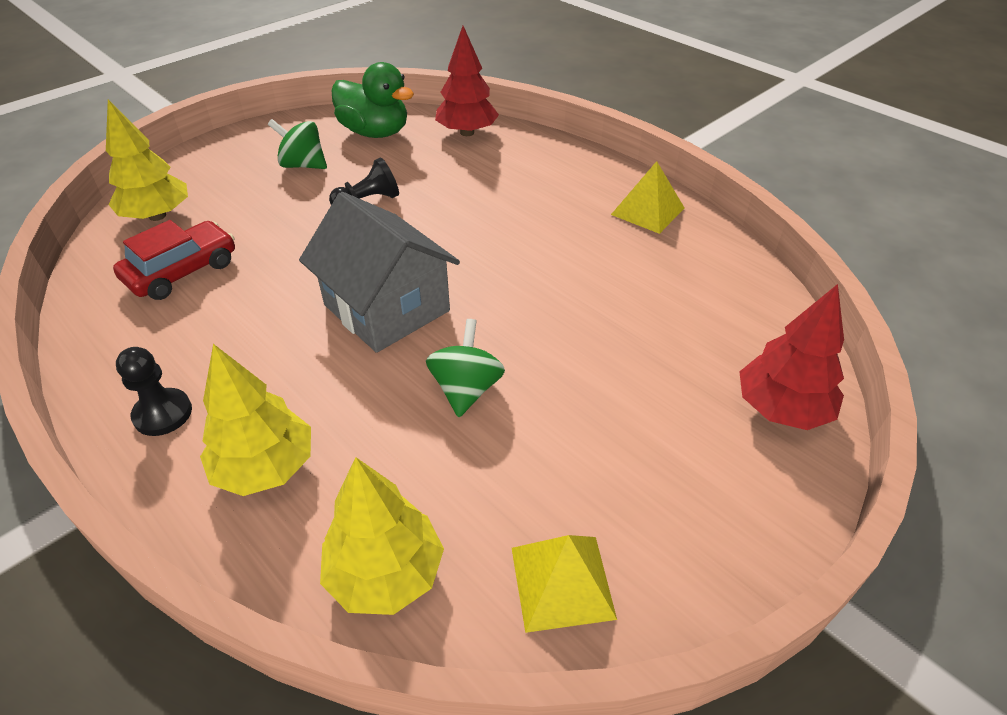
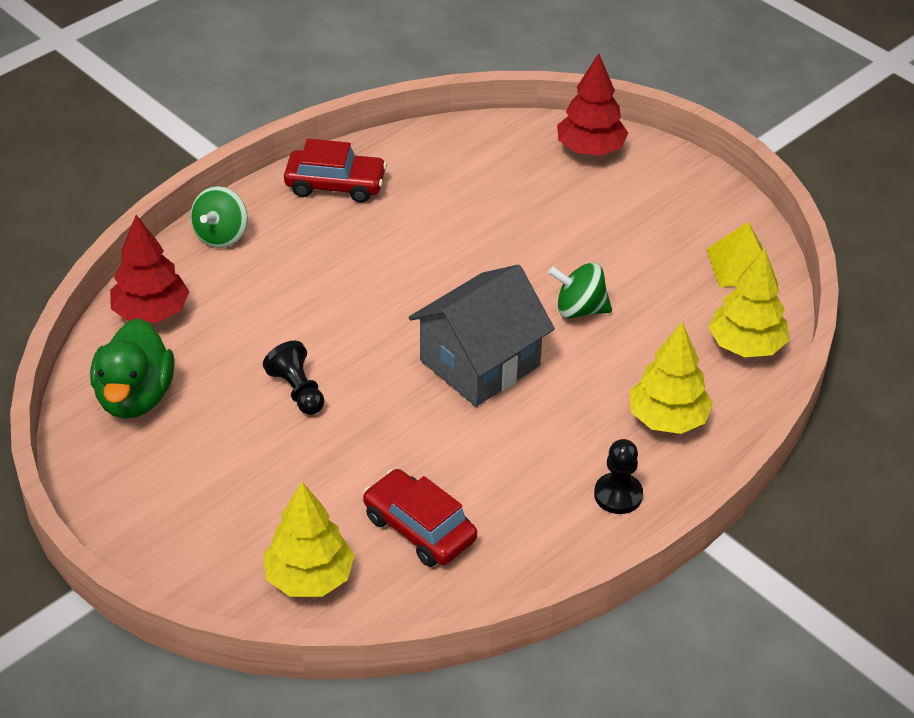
camera: 90 degrees left, 0 degrees up
(303, 165) = (208, 458): green spinning top -> green spinning top (221, 235)
(375, 132) = (135, 397): green duck -> green duck turned 150 degrees clockwise
(647, 211) = (335, 185): yellow pyramid -> red car

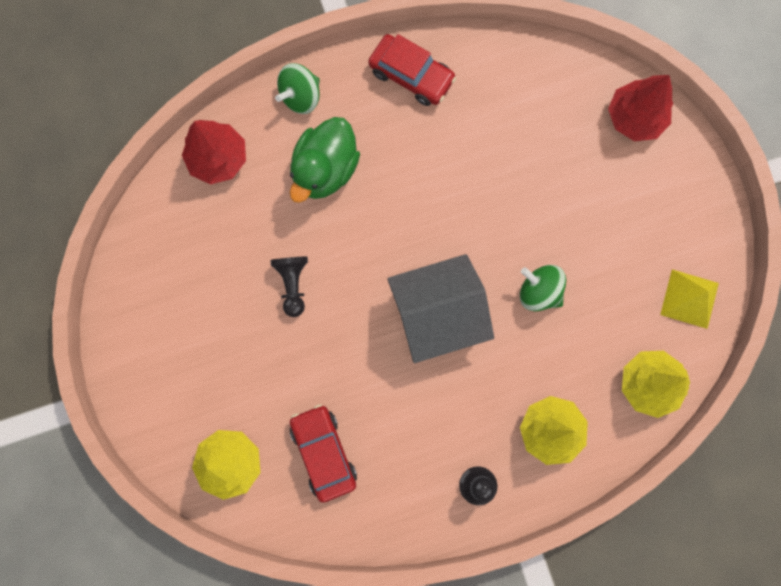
camera: 25 degrees right, 35 degrees up
(135, 397) = (176, 240): green duck -> green duck (325, 169)

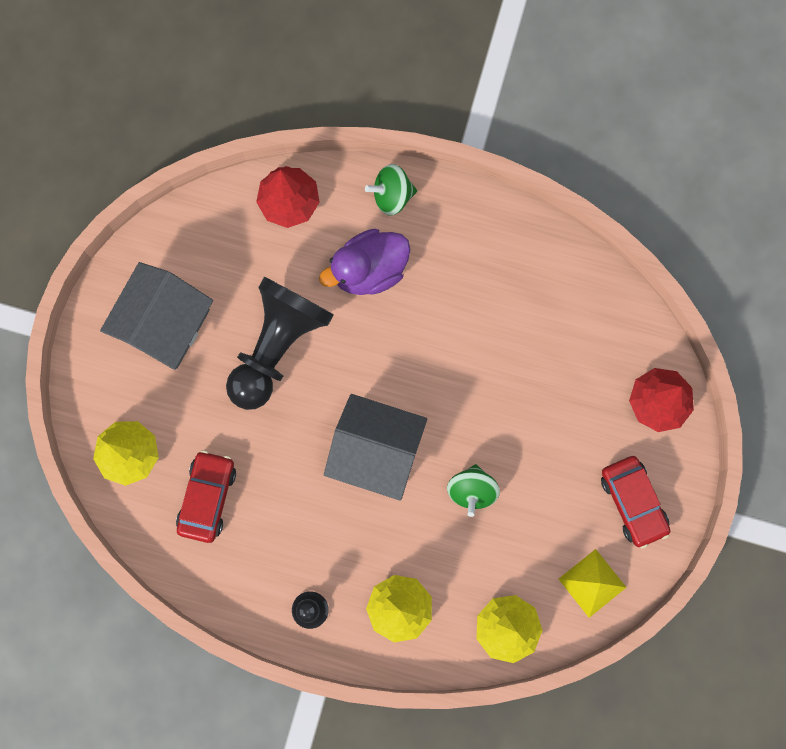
camera: 35 degrees right, 0 degrees up
(183, 332) = (164, 324): none -> grey house
(293, 284) = (277, 346): black pawn -> black pawn, size x2.18
(325, 169) = (369, 270): green duck -> purple duck
(411, 75) = (495, 239): red car -> red car (633, 502)
(539, 291) = (472, 490): green spinning top -> green spinning top turned 150 degrees counterclockwise

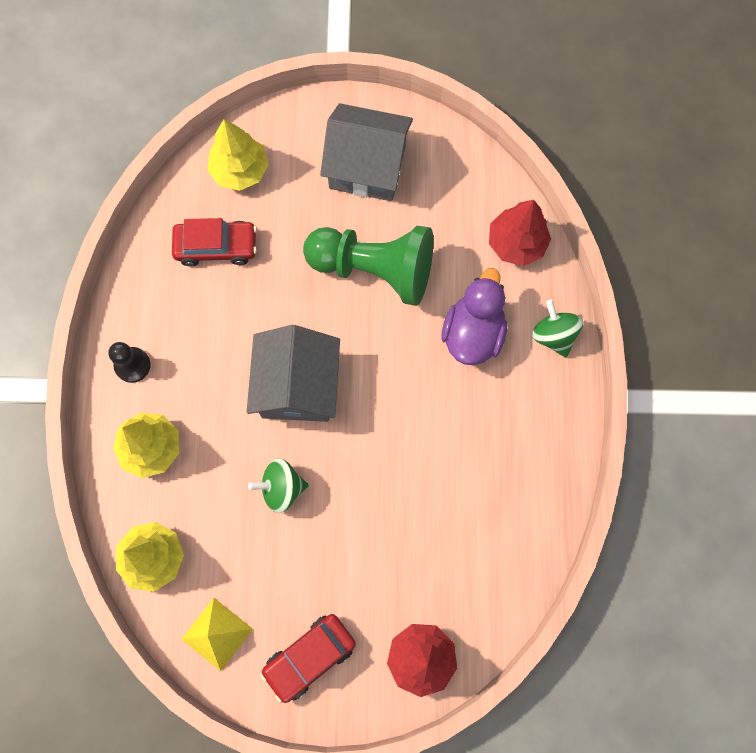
camera: 75 degrees right, 5 degrees down
(277, 346) = (374, 269): black pawn -> green pawn
(369, 270) = (473, 333): purple duck -> purple duck turned 60 degrees clockwise

